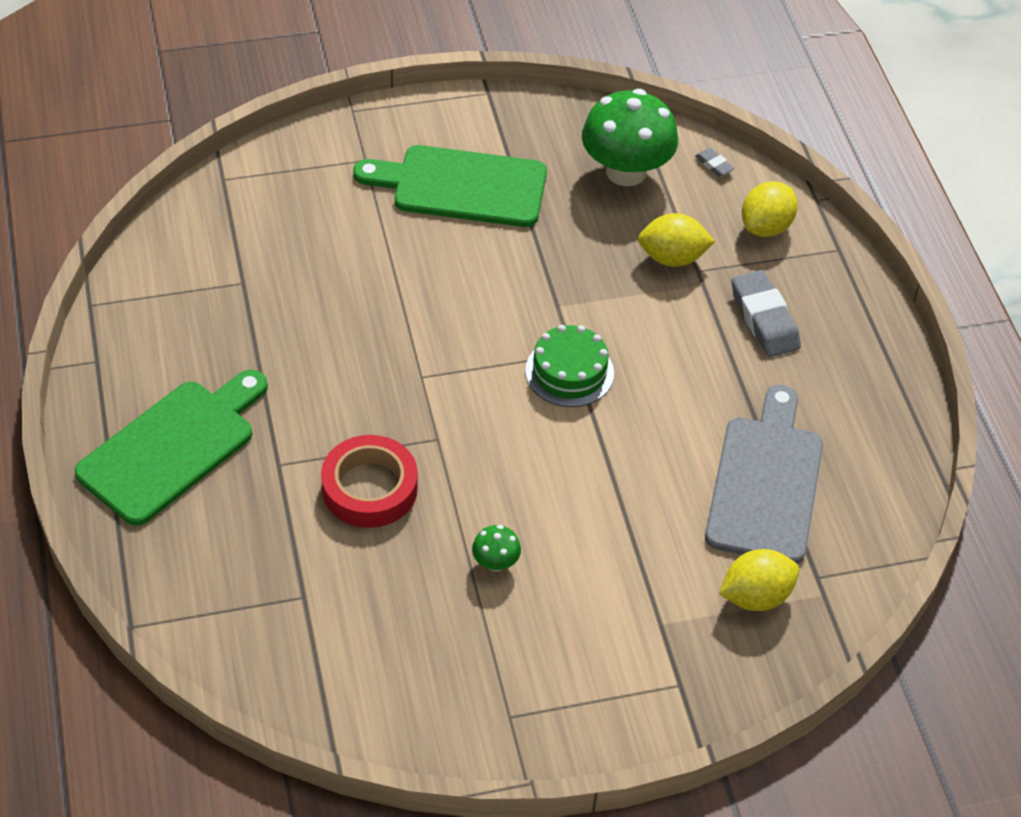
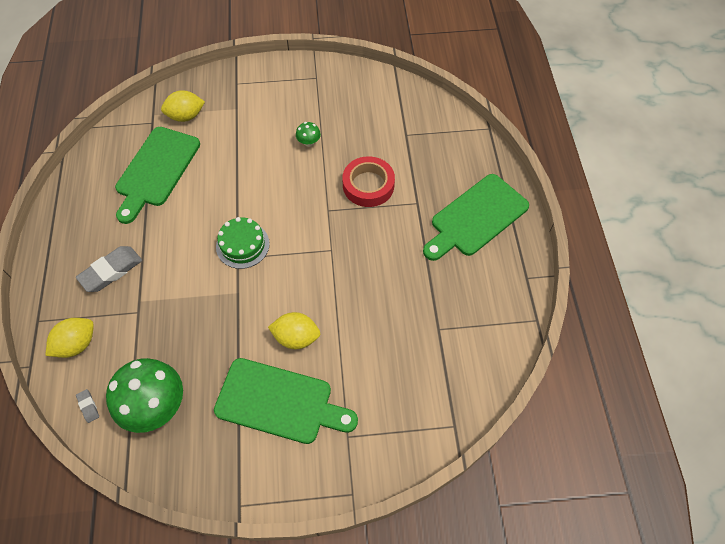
camera: 170 degrees left, 10 degrees up
(672, 258) = (151, 323): yellow lemon -> yellow lemon (296, 337)
(764, 319) = (111, 271): grey eraser -> grey eraser turned 60 degrees clockwise
(765, 483) = (156, 170): grey cutting board -> green cutting board

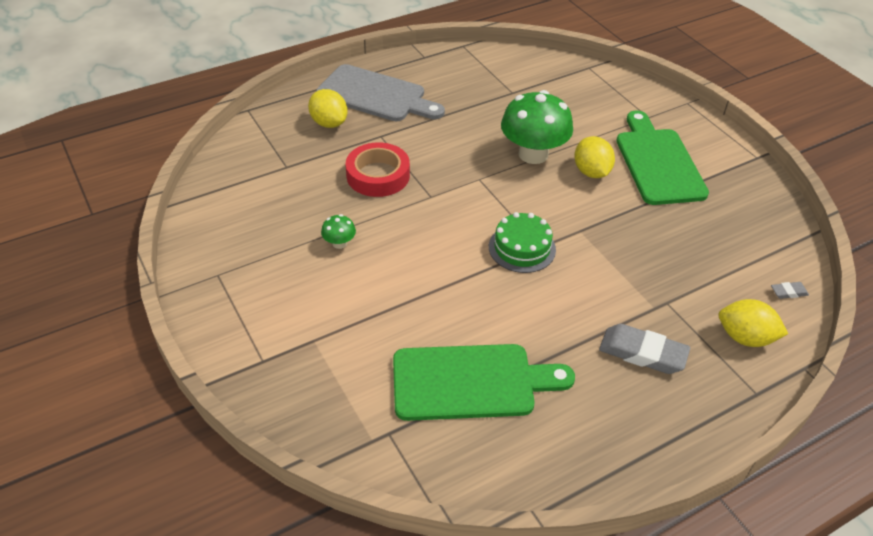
camera: 115 degrees left, 15 degrees down
(88, 406) = (788, 292): grey eraser -> grey eraser turned 45 degrees clockwise
(156, 406) = (739, 242): green mushroom -> green mushroom (533, 154)
(186, 116) = (356, 394): yellow lemon -> yellow lemon (329, 123)
(476, 218) = (376, 95): green cutting board -> grey cutting board

